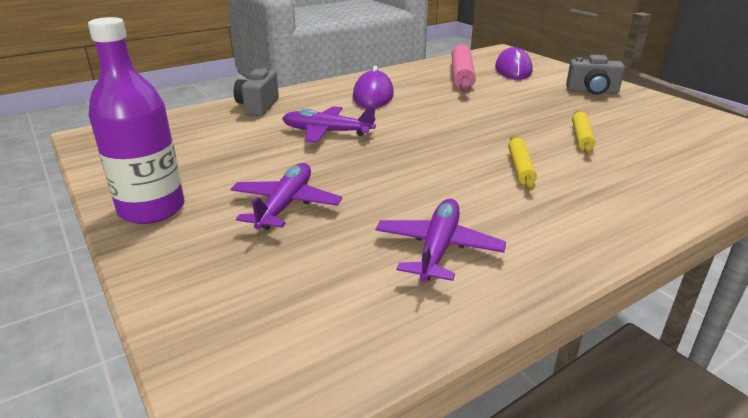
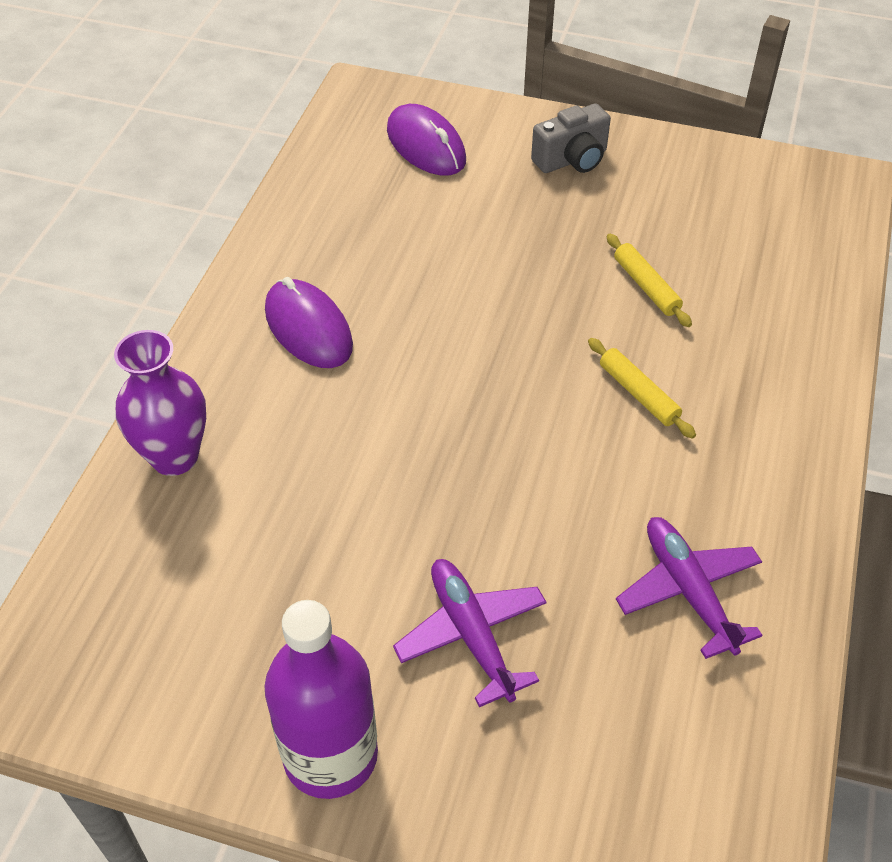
camera: 40 degrees left, 20 degrees up
(258, 106) = (174, 457): grey camera -> purple vase
(327, 132) = (349, 459): purple plane -> none
(462, 75) = (374, 201): pink rolling pin -> none

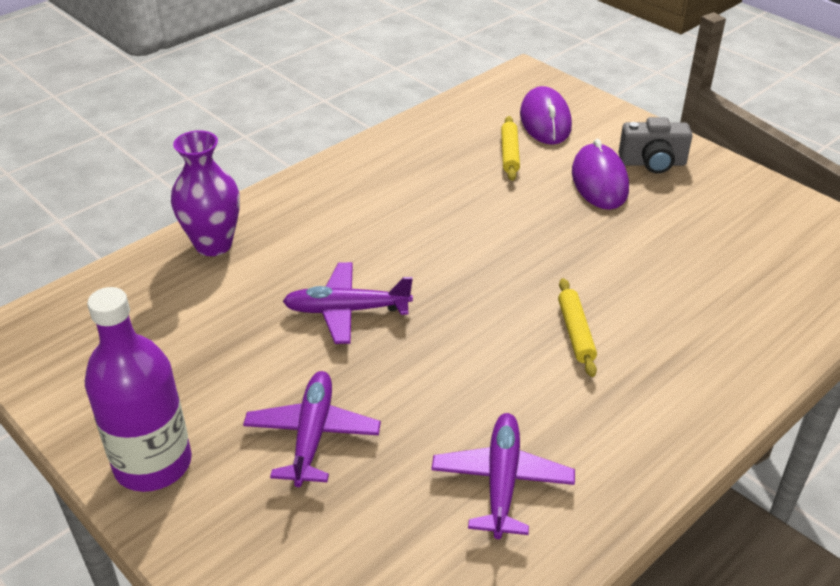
camera: 30 degrees right, 10 degrees down
(308, 328) = (365, 202): purple mouse -> purple mouse (599, 181)
(393, 472) = (346, 310): none -> purple plane
(646, 286) = (643, 264): yellow rolling pin -> yellow rolling pin (510, 154)

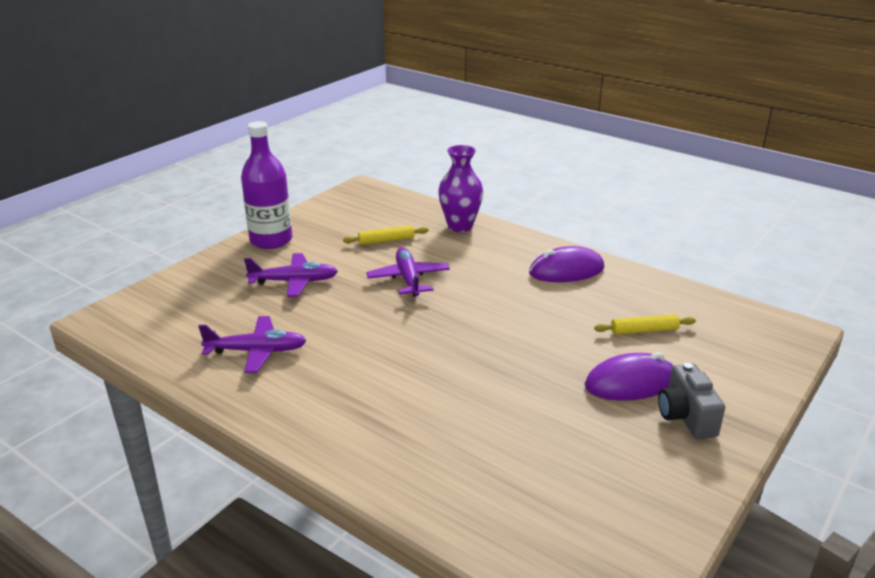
camera: 80 degrees right, 10 degrees down
(545, 121) = (716, 347): purple mouse -> purple mouse (566, 271)
(576, 332) = (409, 376): yellow rolling pin -> yellow rolling pin (386, 240)

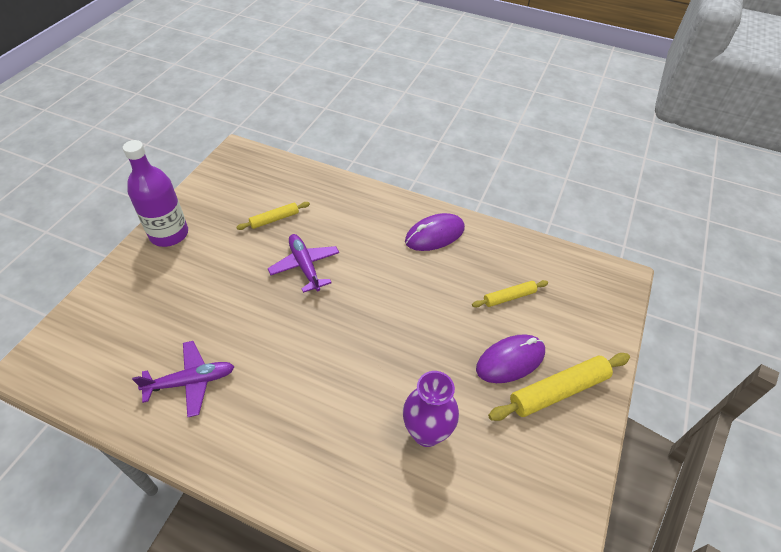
camera: 15 degrees left, 20 degrees up
(294, 282) = (204, 286): purple plane -> none
(460, 226) = (335, 192): purple vase -> purple vase (427, 433)
(686, 417) = (558, 391): grey camera -> yellow rolling pin

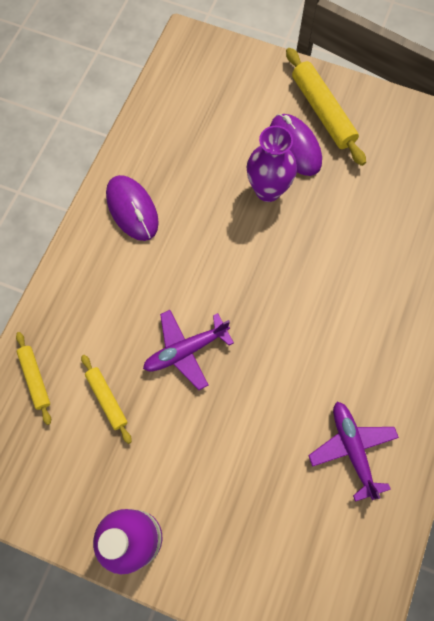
camera: 90 degrees left, 20 degrees up
(427, 433) = (377, 219): purple vase -> purple vase (268, 190)
(509, 297) = (219, 141): yellow rolling pin -> yellow rolling pin (35, 379)

